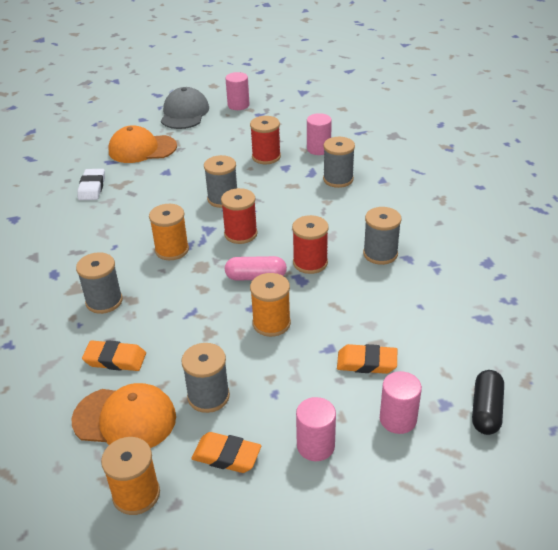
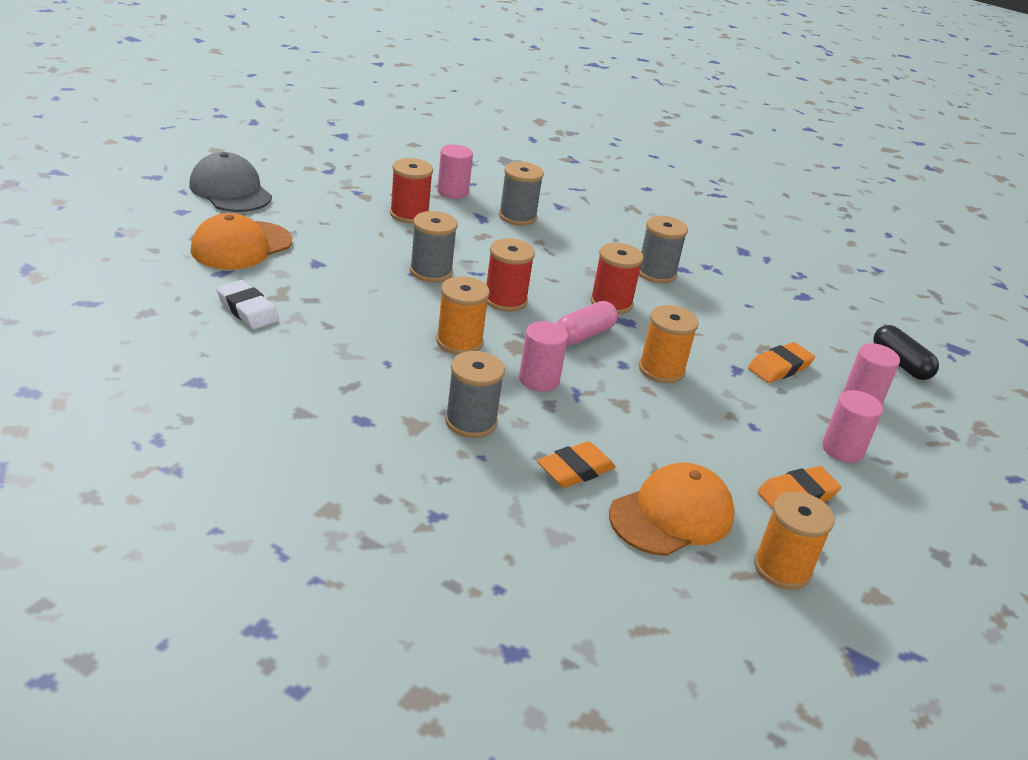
camera: 50 degrees left, 5 degrees down
(208, 396) = (709, 457): grey spool -> none
(238, 105) = (287, 166): pink cylinder -> pink cylinder (539, 380)

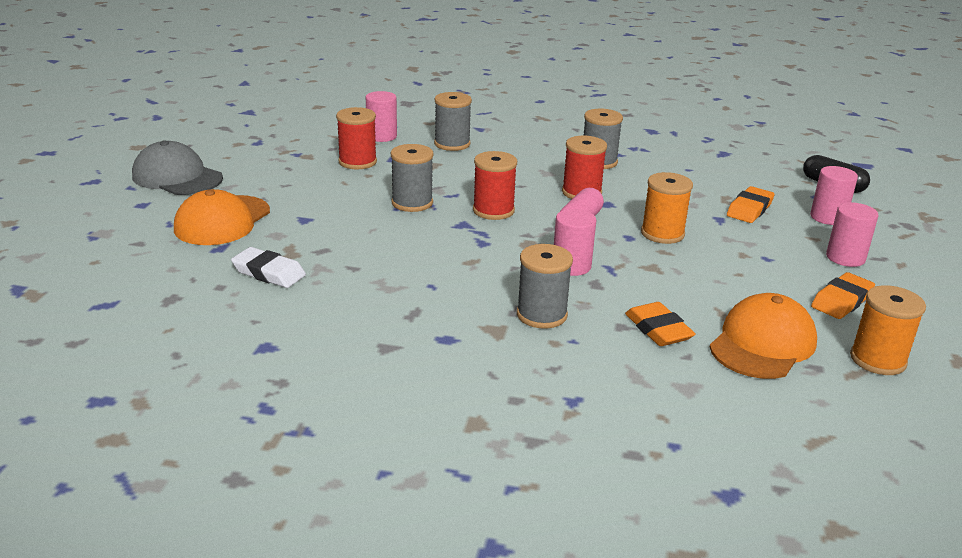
camera: 15 degrees left, 5 degrees down
(459, 342) = (480, 253): orange spool -> none
(575, 470) = (658, 329): orange eraser -> orange eraser turned 60 degrees counterclockwise

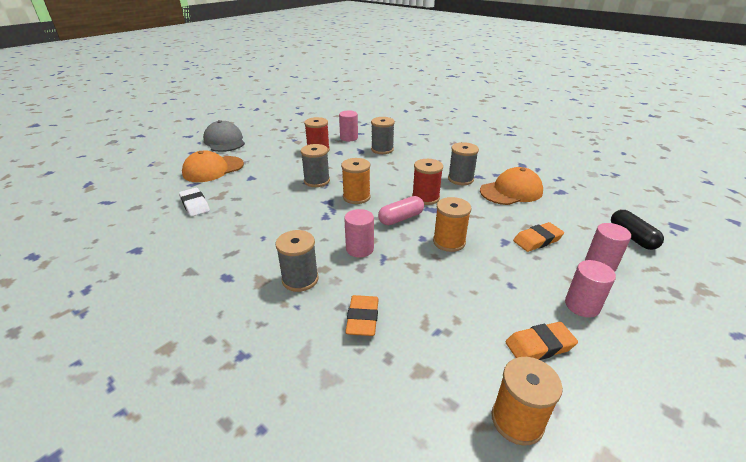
camera: 30 degrees right, 5 degrees up
(493, 211) = (356, 197): red spool -> orange spool
(762, 343) = (429, 361): orange cap -> orange cap (511, 191)

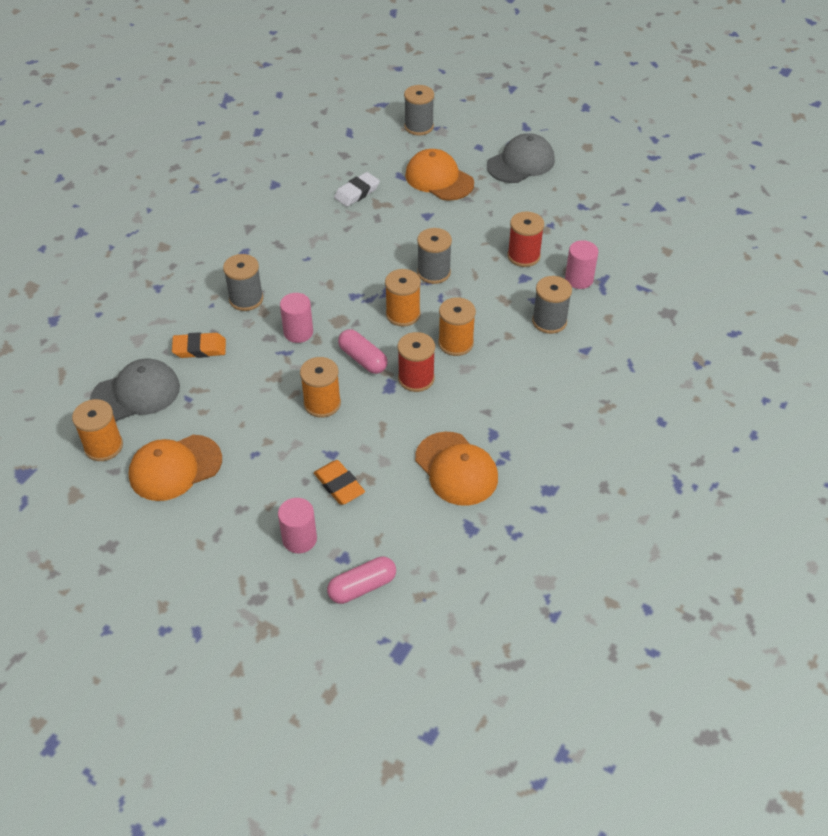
camera: 80 degrees right, 15 degrees up
(393, 180) = (455, 343): none -> orange spool
(426, 382) = (136, 393): none -> grey cap
(460, 179) = (478, 413): grey spool -> grey spool (419, 127)
(539, 346) = (175, 468): orange eraser -> orange cap
(582, 305) = (229, 508): pink cylinder -> none
(632, 237) = (362, 587): black capsule -> pink capsule

